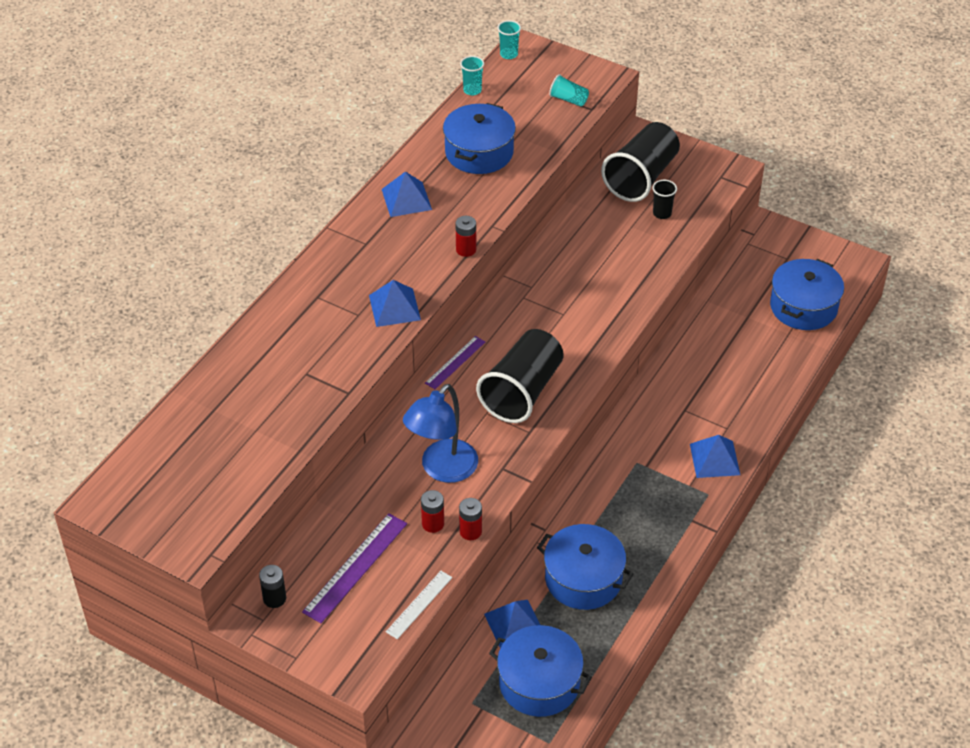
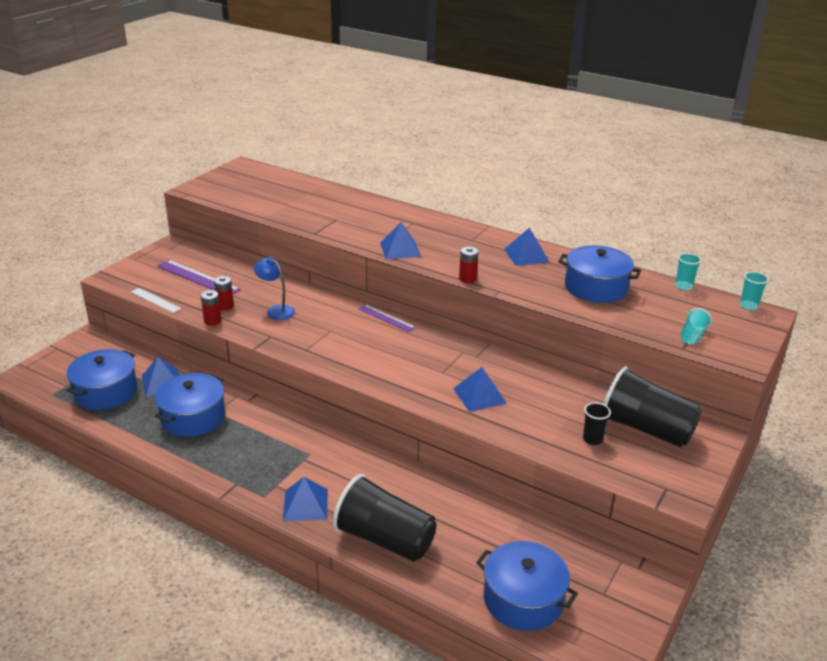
camera: 90 degrees right, 15 degrees down
(274, 598) = (184, 252): black battery -> none
(442, 469) = (276, 310): blue lamp -> blue lamp, size x0.64
(522, 391) = (351, 347): black cup -> black cup (385, 539)
(603, 286) = (479, 395): none -> blue pyramid

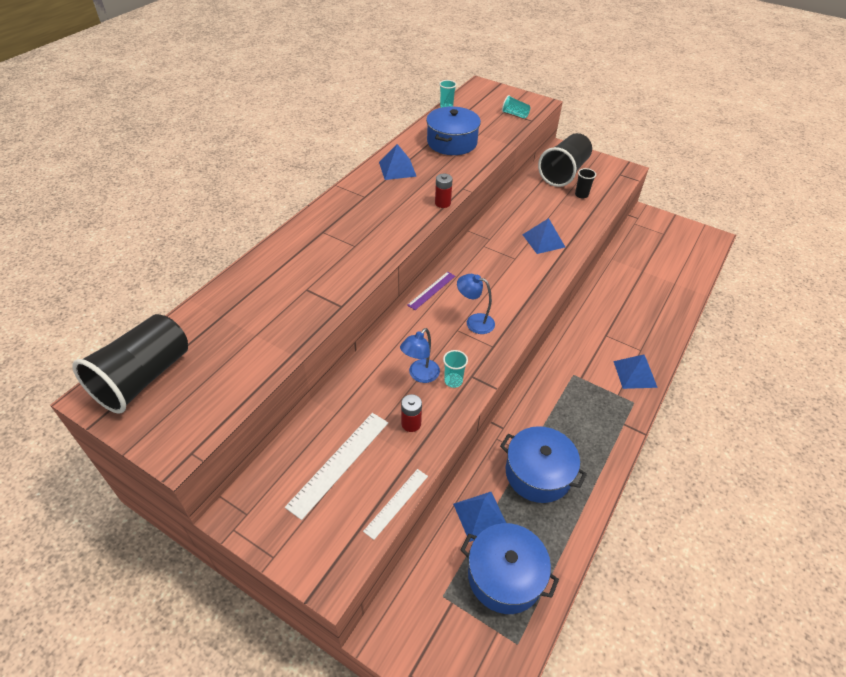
camera: 90 degrees left, 15 degrees up
(197, 278) = (339, 463): purple ruler -> white ruler
(212, 321) = (444, 432): red battery -> none
(340, 340) = (474, 322): none -> blue lamp
(385, 539) = (655, 327): black cup -> black cup (143, 377)
(400, 249) = (384, 241): blue pyramid -> none
(523, 599) = (682, 265): blue pot -> none
(748, 306) = (471, 89): turquoise cup -> turquoise cup (453, 381)

